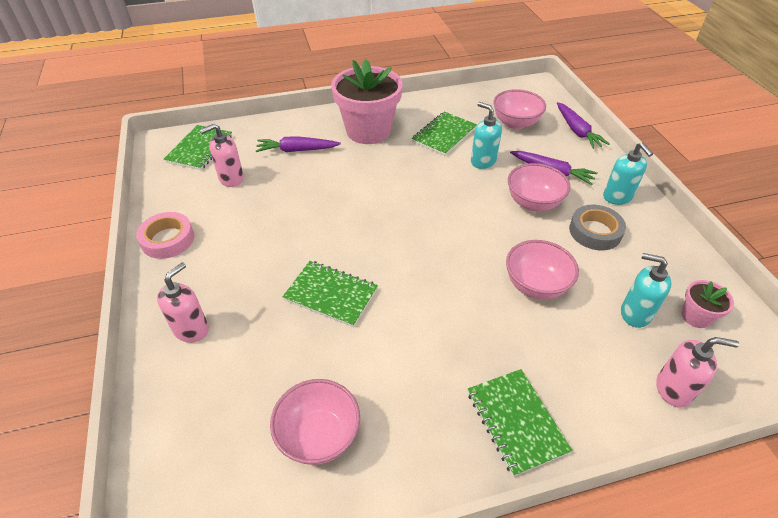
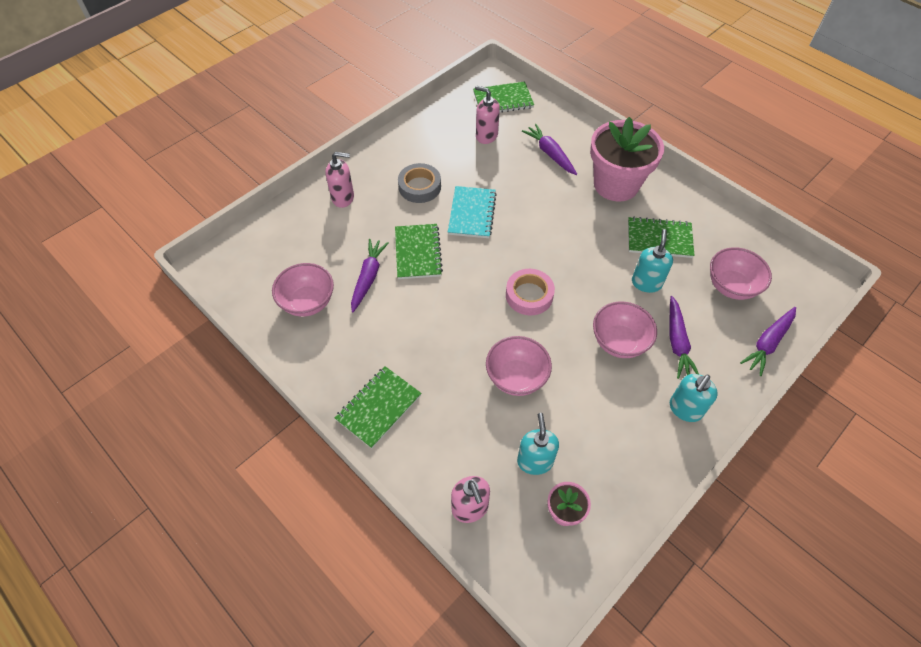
camera: 60 degrees right, 10 degrees up
(168, 239) = (404, 140): pink tape -> pink tape (529, 295)
(317, 231) = (472, 213): none -> turquoise notebook
(329, 354) = (368, 277): none -> purple carrot
(595, 232) = (617, 403): grey tape -> grey tape (419, 187)

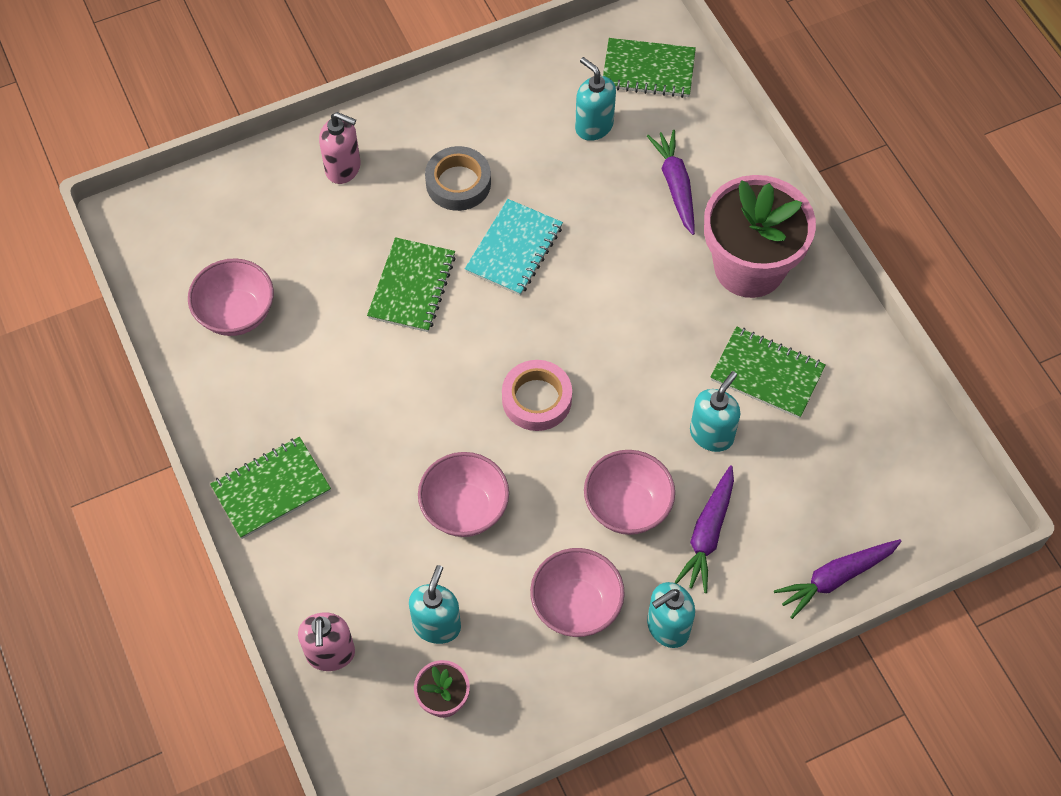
camera: 20 degrees right, 5 degrees up
(368, 277) = (330, 303): purple carrot -> none
(486, 136) = (593, 126): pink soap dispenser -> turquoise soap dispenser
(731, 286) = (832, 479): pink bowl -> pink bowl (576, 606)

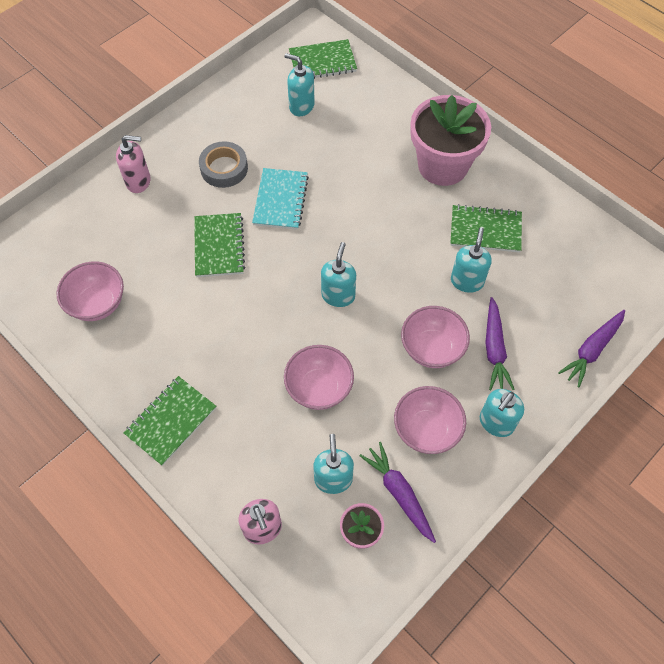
camera: 20 degrees left, 0 degrees up
(536, 399) = (338, 295): pink tape -> turquoise soap dispenser
(675, 185) = (371, 128): purple carrot -> purple carrot (399, 493)

